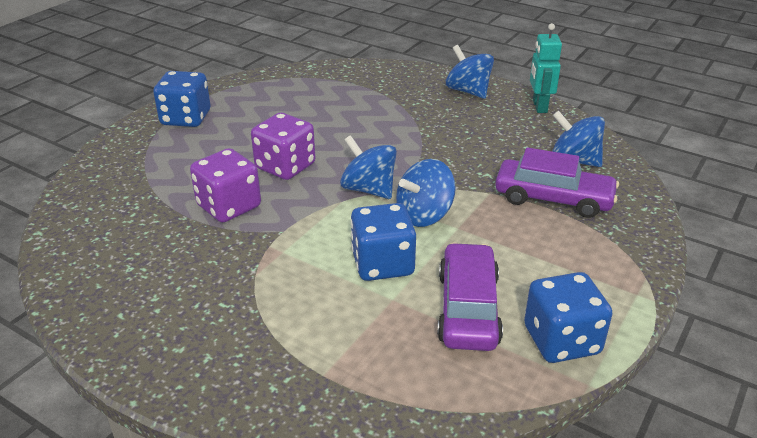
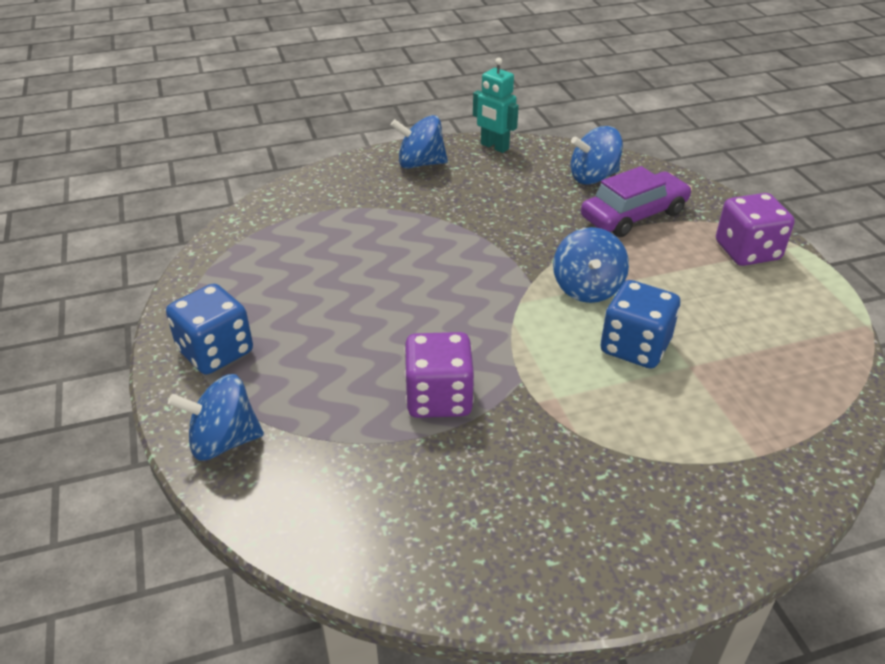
camera: 50 degrees left, 5 degrees up
(285, 166) = (410, 328): purple dice -> purple dice (747, 251)
(369, 189) = (512, 297): blue spinning top -> blue spinning top (224, 441)
(468, 308) = (736, 333): purple car -> none
(561, 340) = (810, 310): blue dice -> none

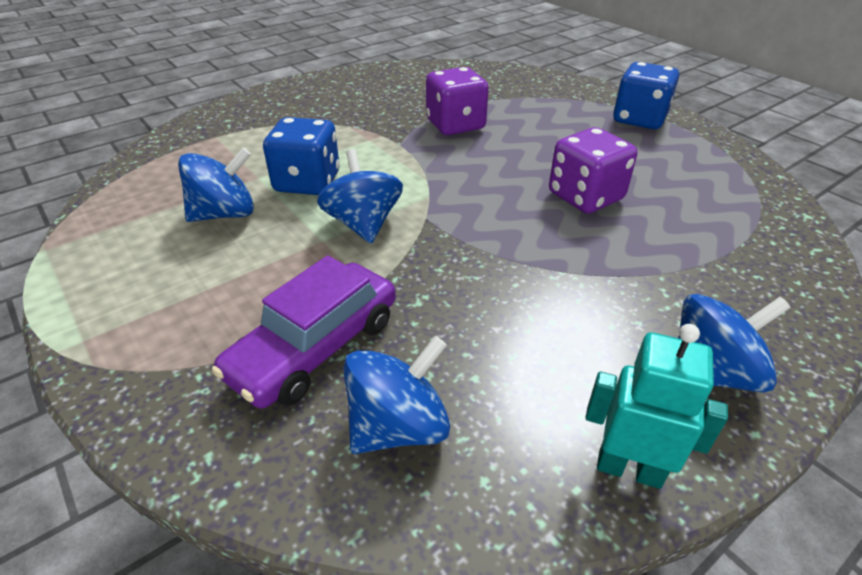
camera: 160 degrees right, 0 degrees up
(224, 441) = (570, 87): blue spinning top -> blue spinning top (225, 214)
(747, 251) = (148, 320): purple dice -> purple dice (585, 196)

